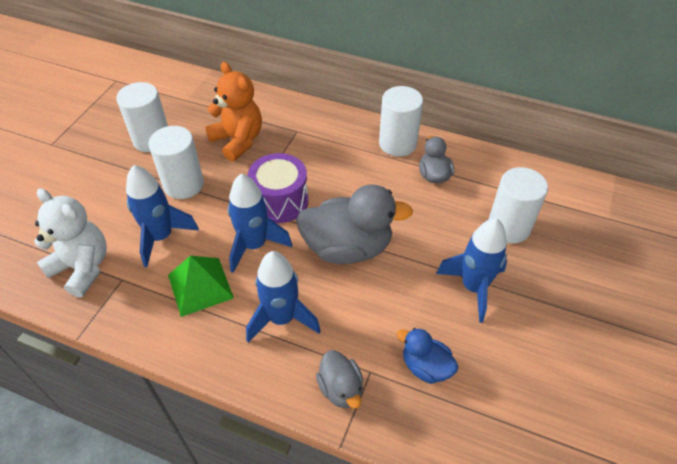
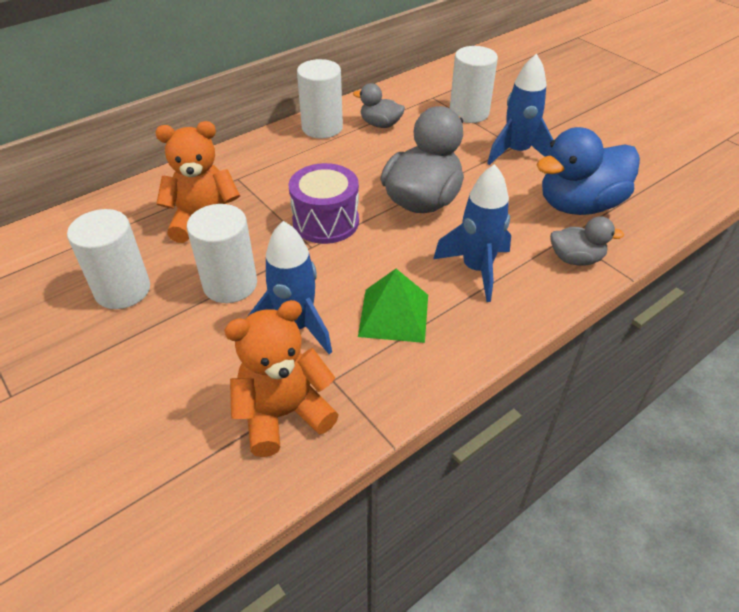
camera: 60 degrees left, 5 degrees down
(82, 268) = (283, 414): white teddy bear -> orange teddy bear
(254, 245) = (370, 258): blue rocket -> none
(425, 367) = (579, 205): blue duck -> blue duck, size x1.90

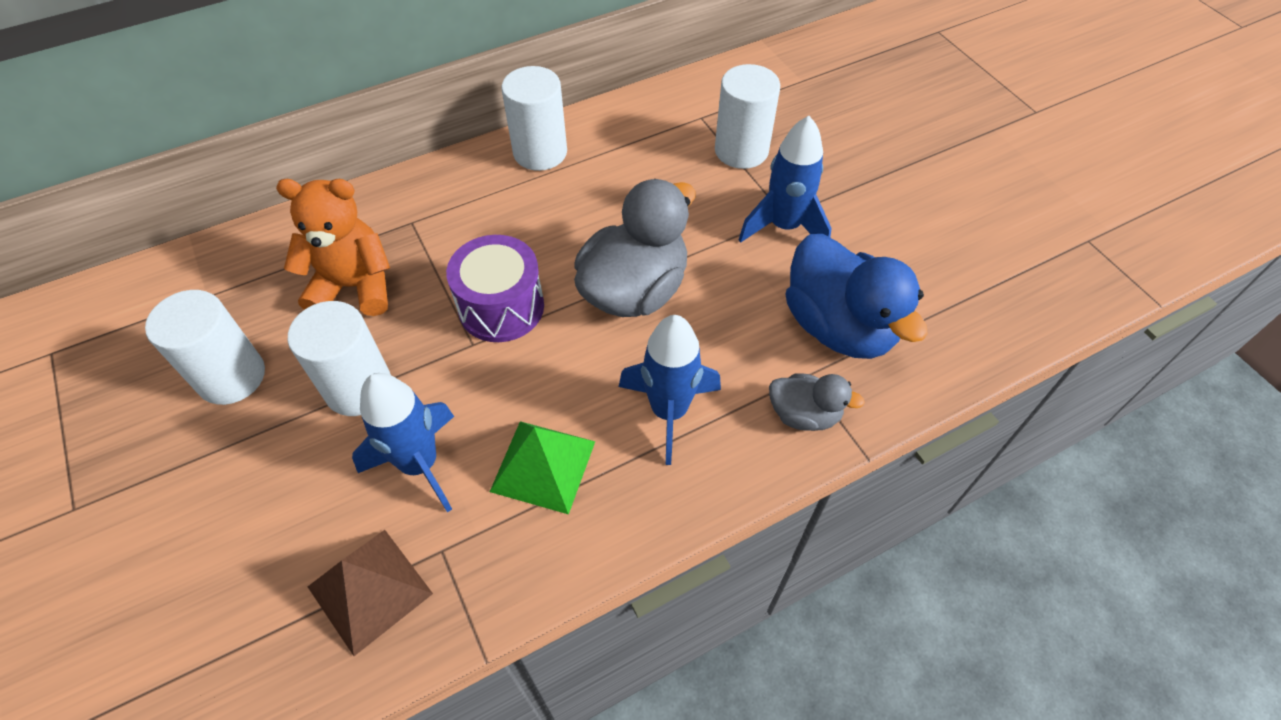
camera: 10 degrees right, 10 degrees up
(283, 414) = (370, 590): orange teddy bear -> brown pyramid
(380, 124) = (617, 156): grey duck -> none
(579, 205) = (839, 327): blue duck -> blue duck turned 105 degrees counterclockwise

